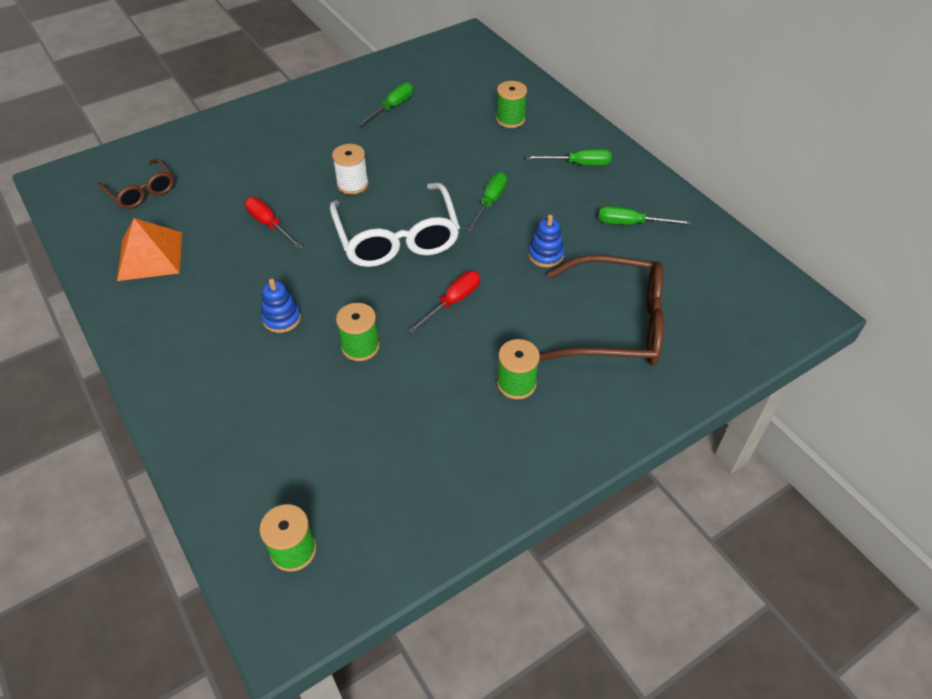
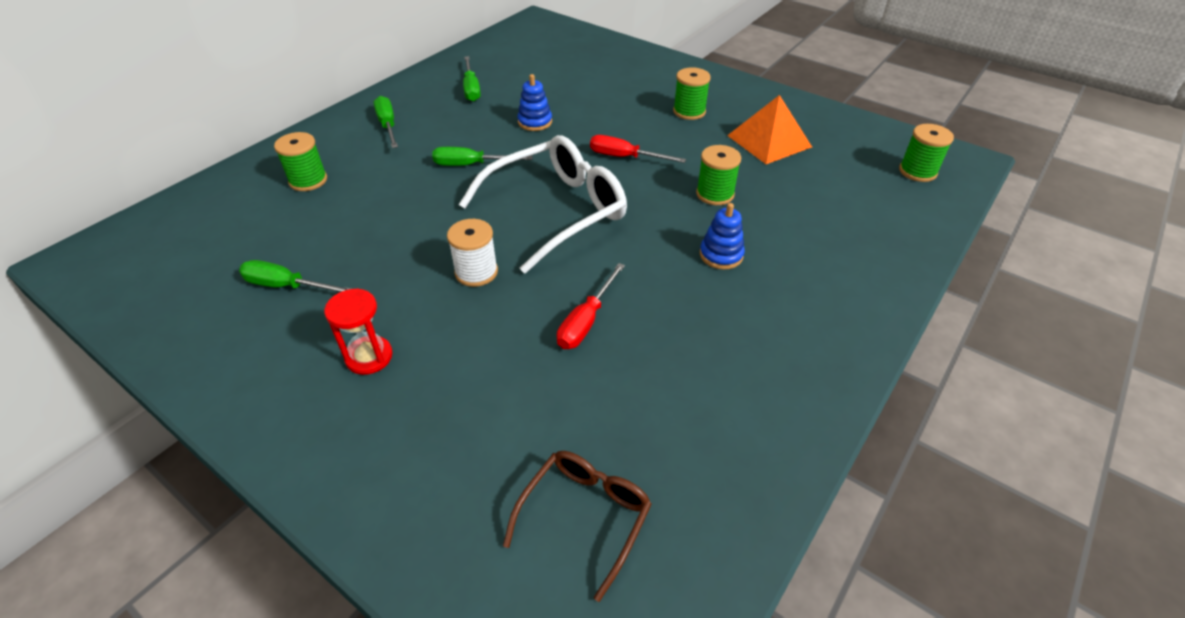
camera: 110 degrees left, 5 degrees down
(150, 256) = (710, 422): orange pyramid -> orange pyramid (769, 141)
(308, 133) = (369, 357): none -> red hourglass
(617, 325) = (598, 81): brown glasses -> none

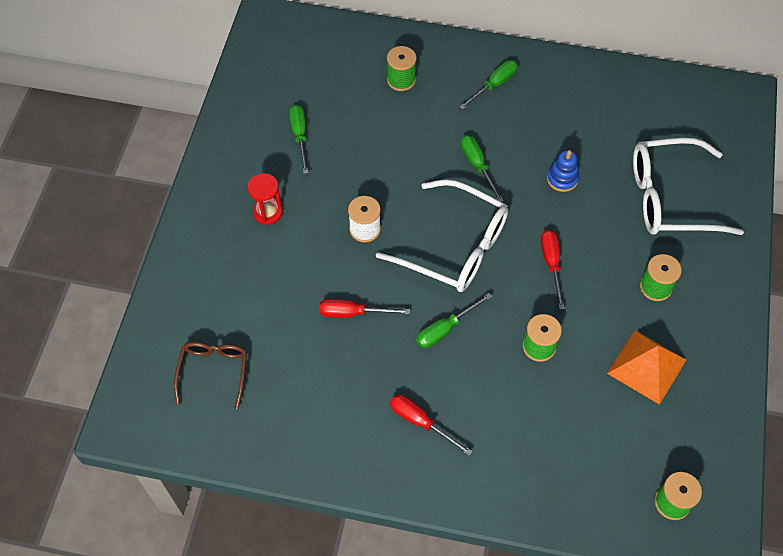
camera: 65 degrees right, 15 degrees up
(471, 89) = (583, 110): green screwdriver -> green screwdriver (445, 329)
(585, 515) = (214, 371): brown glasses -> brown glasses turned 90 degrees counterclockwise
(603, 78) = (669, 198): none -> white glasses
(721, 255) = (464, 373): blue stacking toy -> none
(769, 310) = (421, 422): none -> red screwdriver

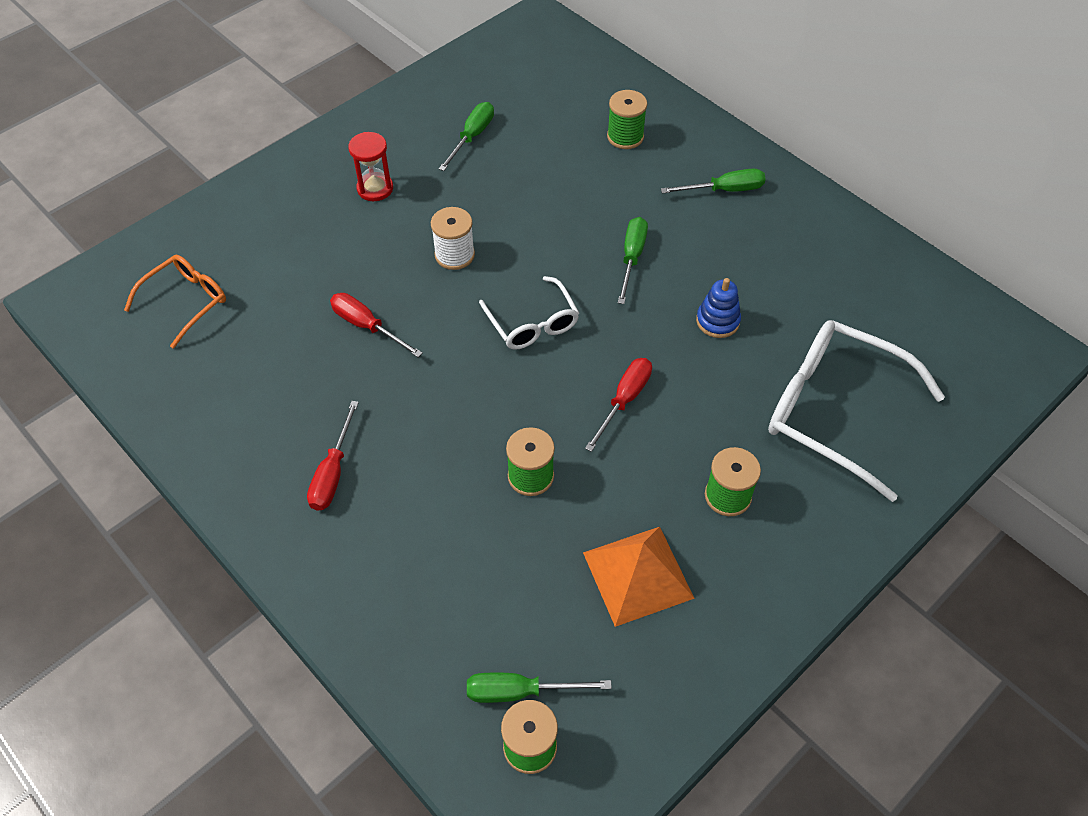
camera: 35 degrees right, 5 degrees down
(214, 371) = (187, 301): brown glasses -> orange glasses
(421, 422) = (333, 473): red screwdriver -> red screwdriver turned 150 degrees counterclockwise
(445, 329) = (445, 397): green screwdriver -> green screwdriver (520, 691)
(456, 247) = (533, 324): white glasses -> white glasses, size x0.57

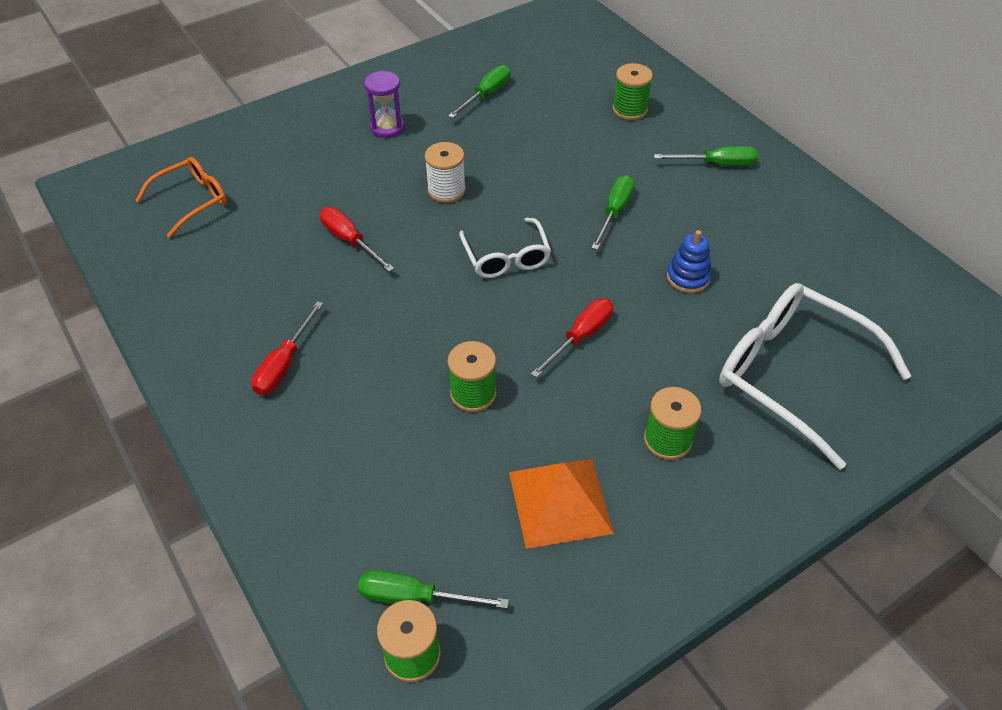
camera: 10 degrees right, 5 degrees down
(375, 188) = (387, 127): red hourglass -> purple hourglass

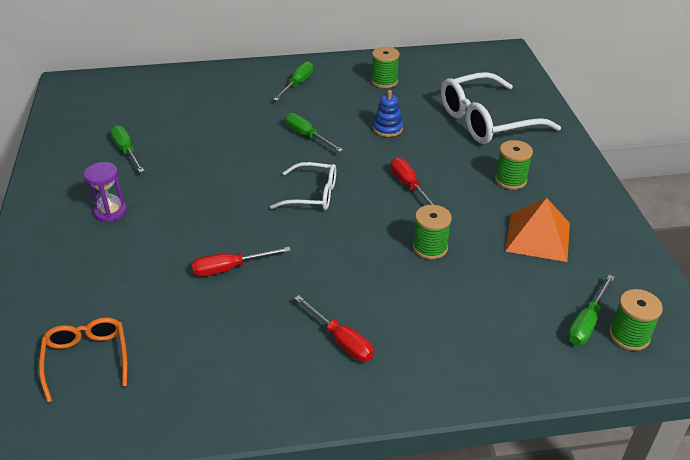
camera: 65 degrees left, 10 degrees down
(446, 190) = (217, 202): white spool -> none
(629, 109) = (211, 97): green spool -> green spool (384, 81)

